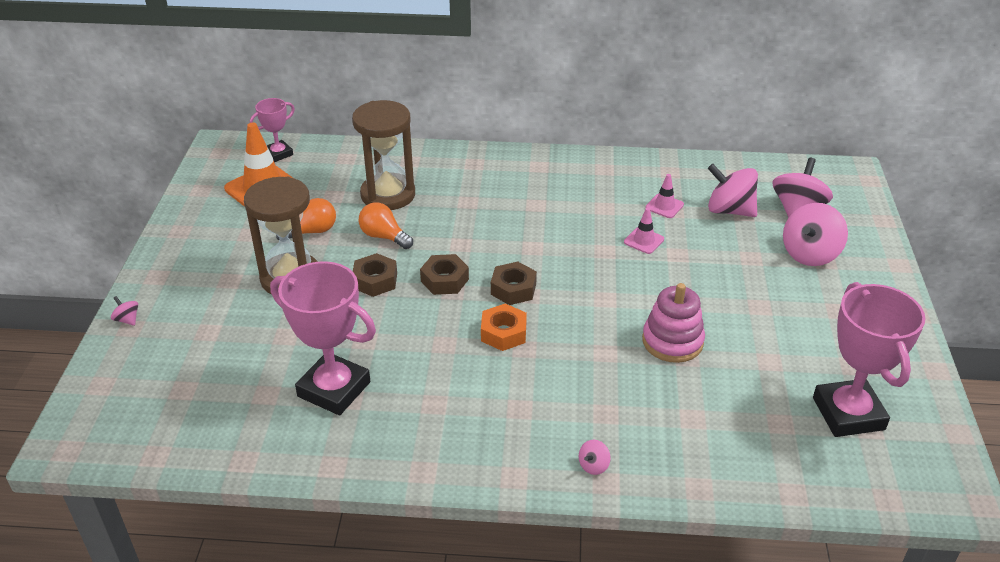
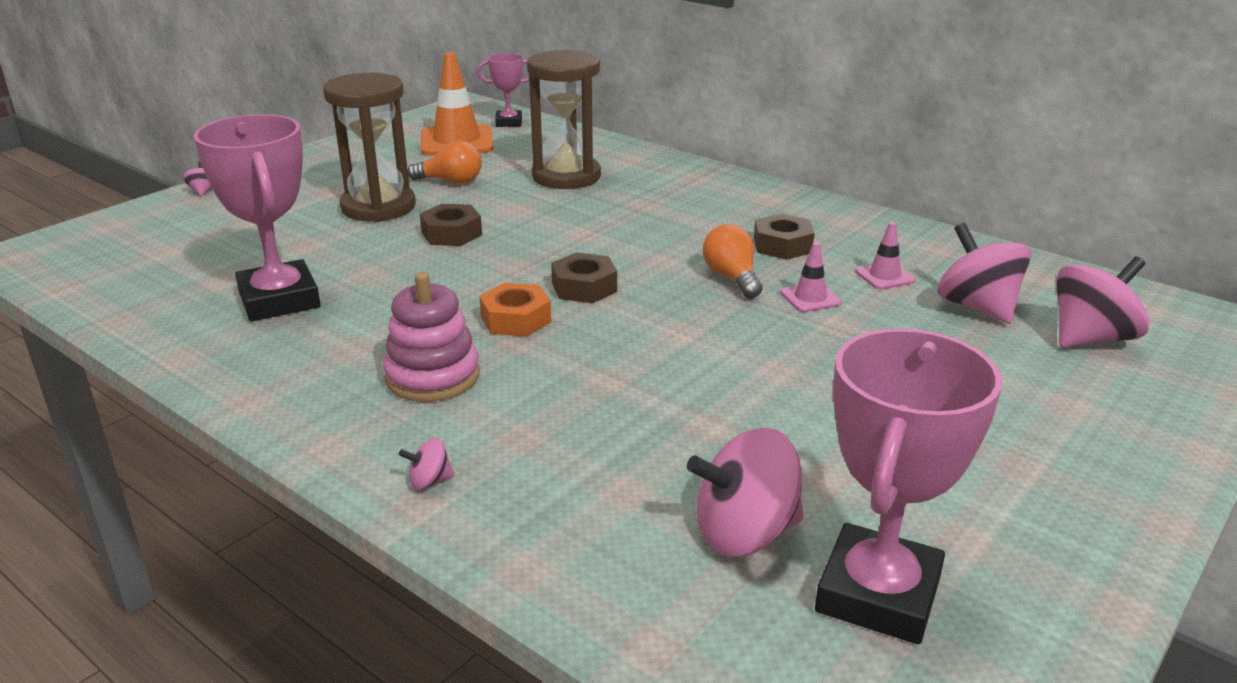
camera: 35 degrees right, 10 degrees down
(384, 236) = (513, 205): orange light bulb -> orange light bulb (732, 278)
(444, 280) = (521, 256): brown nut -> brown nut (782, 245)
(672, 341) = (711, 403): pink stacking toy -> pink stacking toy (432, 376)
(810, 254) = (1052, 389): pink spinning top -> pink spinning top (745, 533)

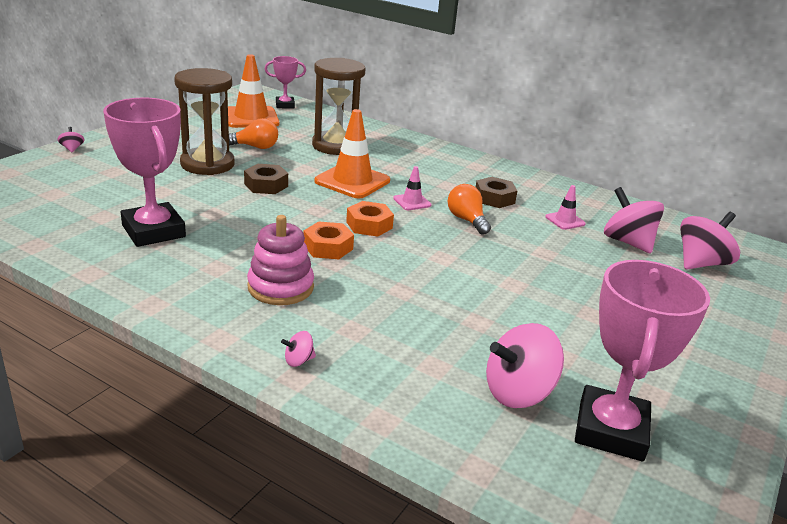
camera: 10 degrees left, 0 degrees up
(576, 225) = (352, 181): none -> orange traffic cone
(584, 287) = (369, 225): brown nut -> orange nut
(810, 298) = (521, 234): pink traffic cone -> pink traffic cone (412, 202)

